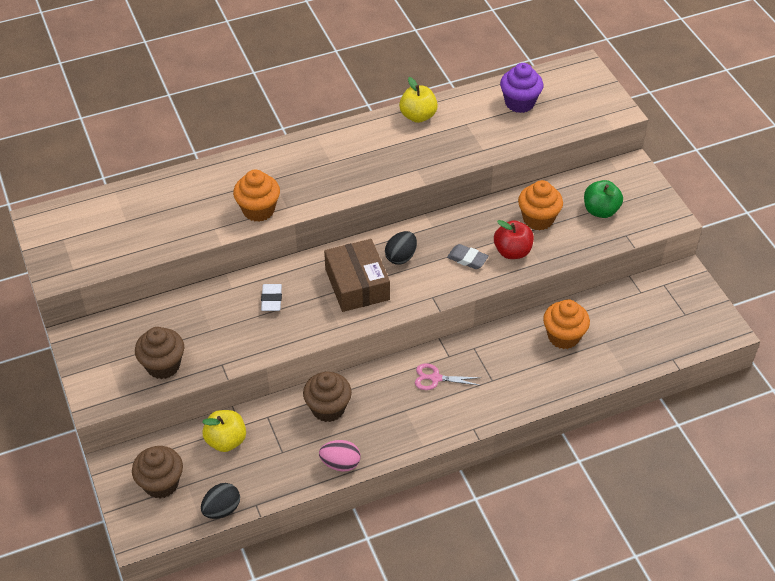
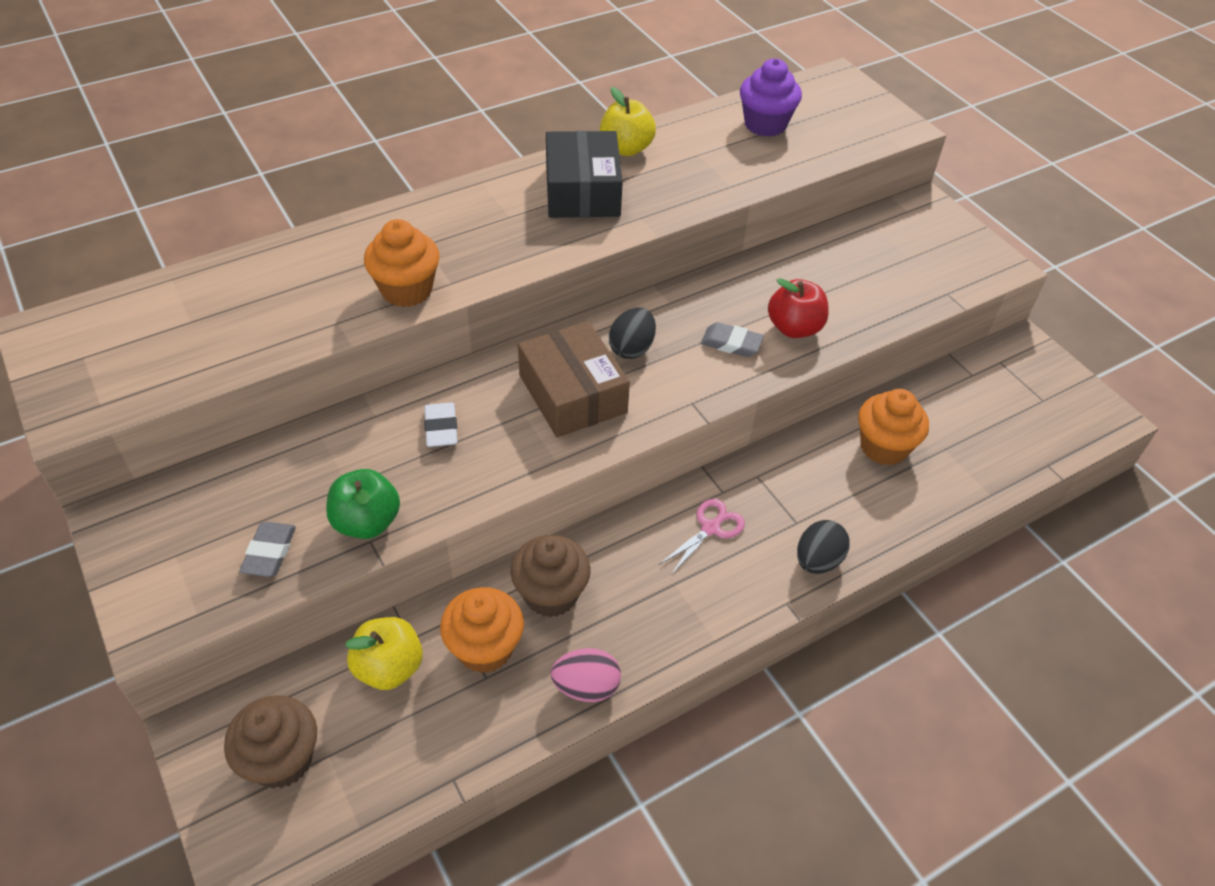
camera: 10 degrees left, 0 degrees up
(163, 365) = (269, 552): brown cupcake -> grey eraser
(222, 509) = (394, 795): black egg -> black egg (818, 560)
(382, 147) = (582, 191): none -> black box
(435, 378) = (710, 528): pink scissors -> pink scissors turned 135 degrees clockwise
(538, 219) = (818, 281): orange cupcake -> orange cupcake (485, 648)
(600, 210) = (902, 264): green apple -> green apple (367, 522)

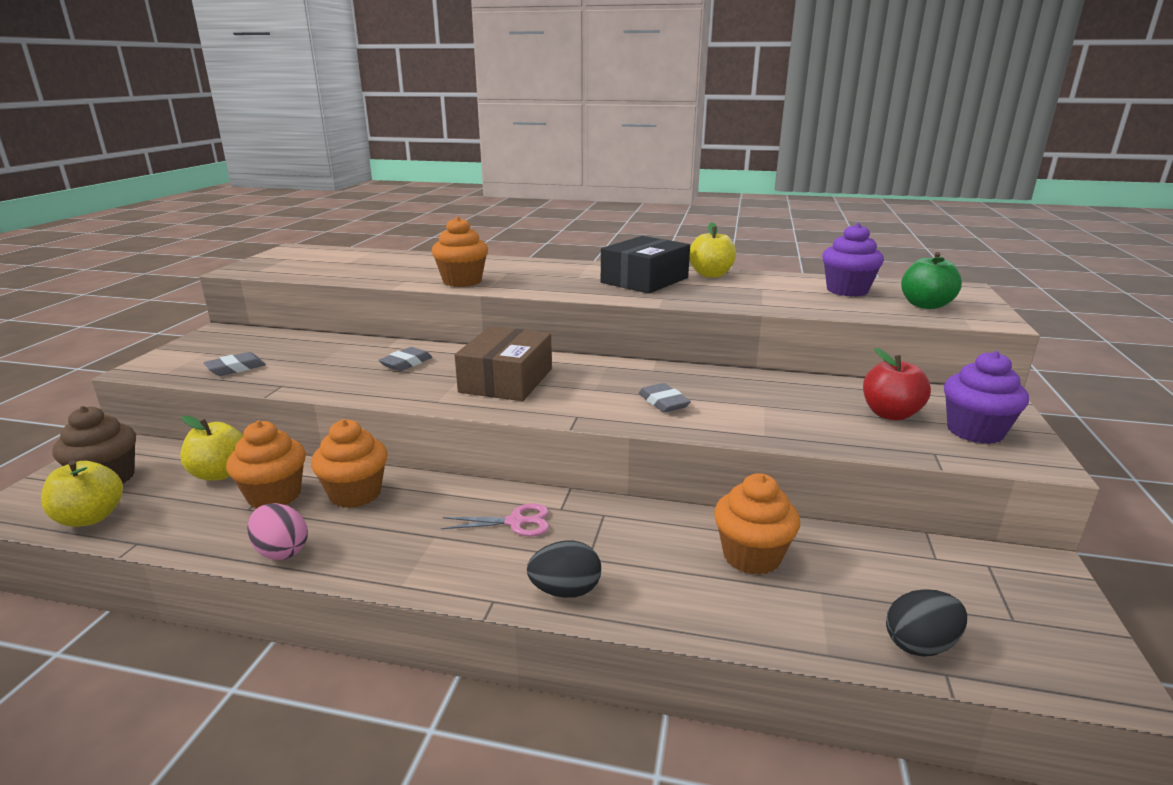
camera: 45 degrees right, 25 degrees down
(358, 799) = (90, 517): none -> yellow apple
(367, 522) = (295, 378): green apple -> green apple (925, 305)
(441, 428) = (406, 363): white eraser -> grey eraser
(551, 594) = (355, 494): brown cupcake -> orange cupcake
(631, 348) = (584, 378): black egg -> black egg (920, 644)
(794, 328) = (732, 415): red apple -> red apple (890, 414)
(947, 253) = (975, 431): none -> purple cupcake

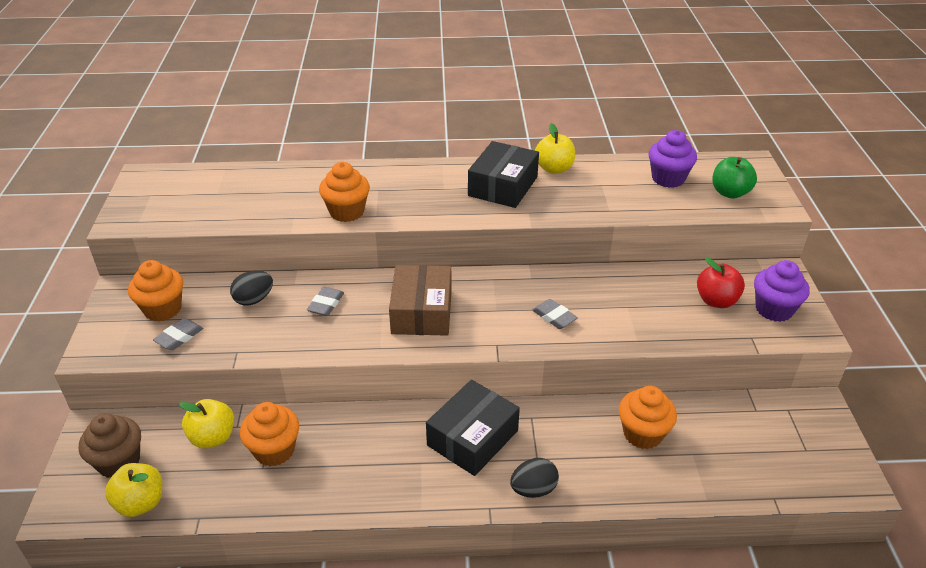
camera: 15 degrees left, 15 degrees up
(281, 551) = (317, 501): pink egg -> none
(355, 494) = (338, 436): orange cupcake -> orange cupcake (163, 309)
(515, 522) = (472, 438): pink scissors -> black box
(920, 644) = (757, 481): black egg -> black egg (254, 300)

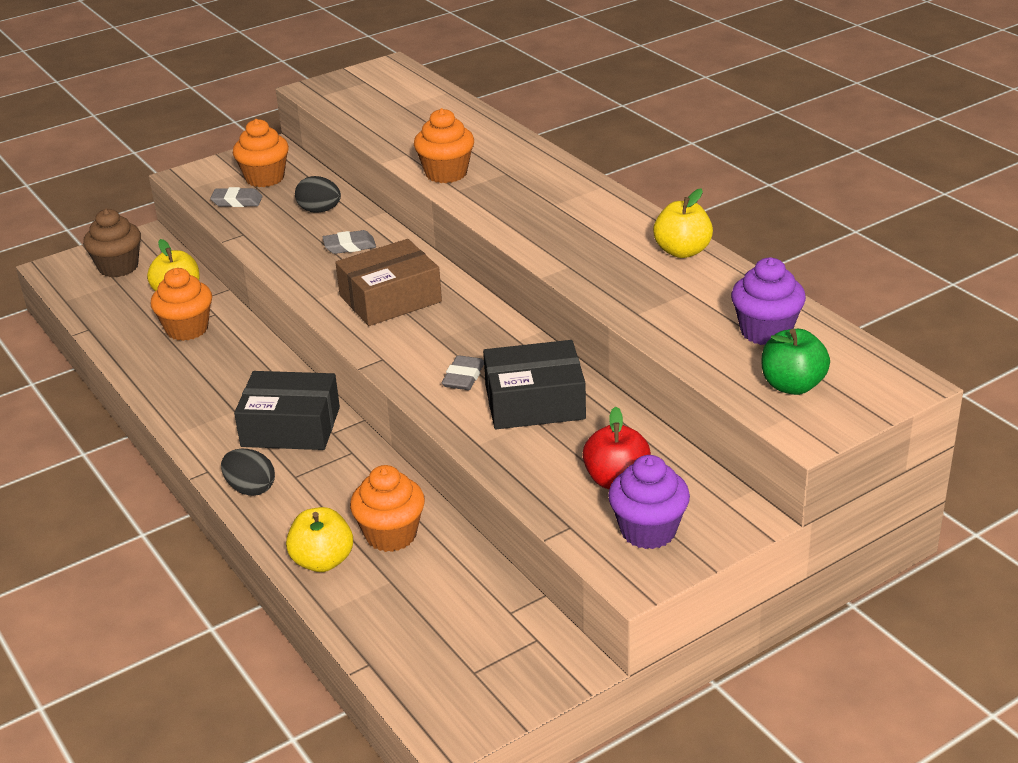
camera: 60 degrees right, 5 degrees down
(140, 503) = (84, 297): yellow apple -> yellow apple (322, 561)
(503, 186) = (602, 234): black box -> black box (534, 402)

